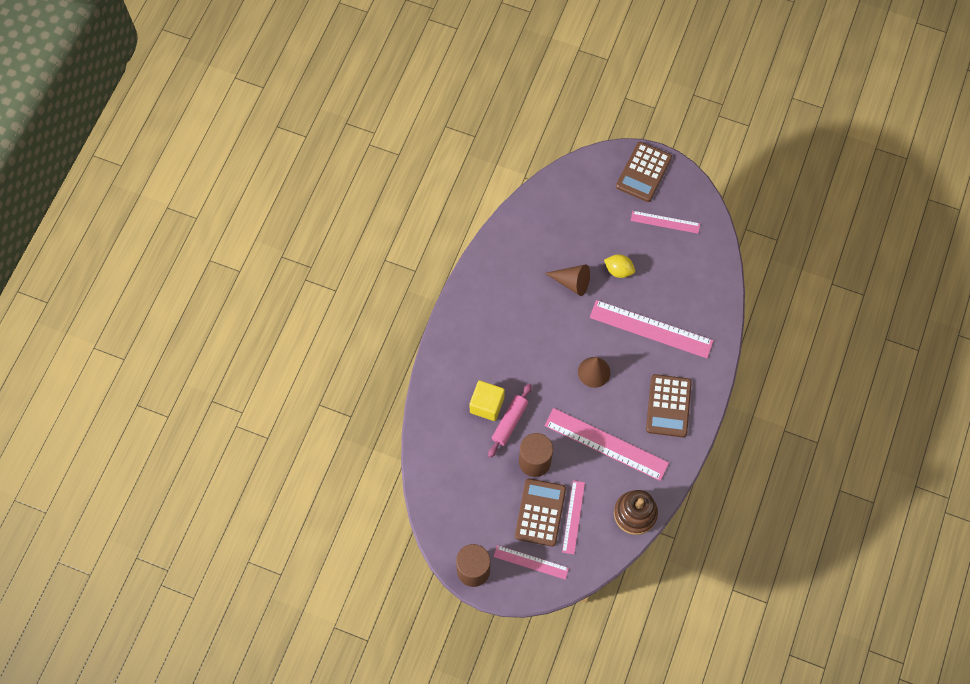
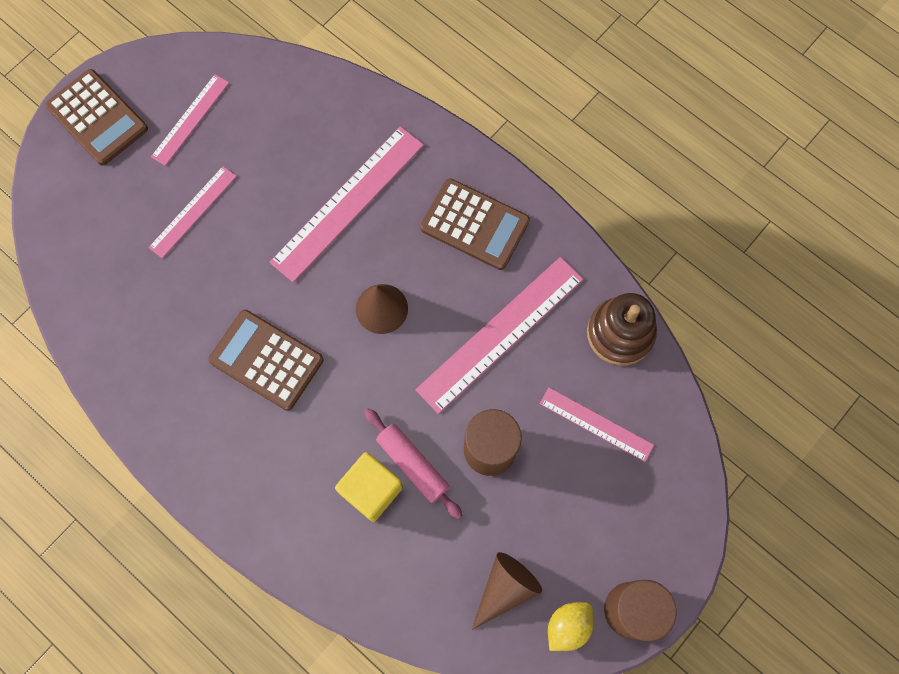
camera: 70 degrees left, 5 degrees up
(531, 562) = (645, 514): pink ruler -> pink ruler (193, 211)
(540, 512) = (573, 471): brown calculator -> brown calculator (266, 360)
(572, 282) = (225, 286): brown cone -> brown cone (505, 588)
(618, 270) = (237, 212): yellow lemon -> yellow lemon (568, 626)

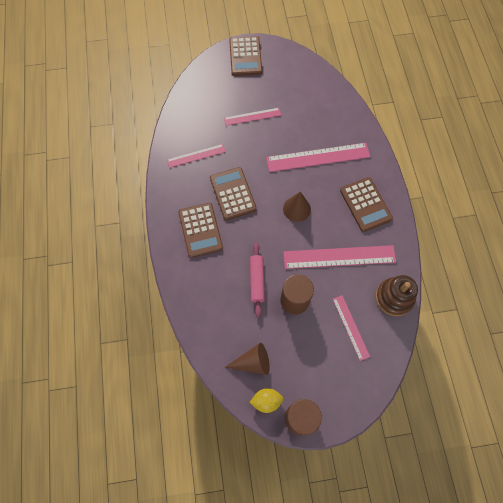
camera: 40 degrees right, 5 degrees down
(190, 119) = (281, 81): pink ruler -> pink ruler (196, 155)
(265, 456) = (200, 230): none -> brown calculator
(371, 490) = (231, 277): yellow cube -> none

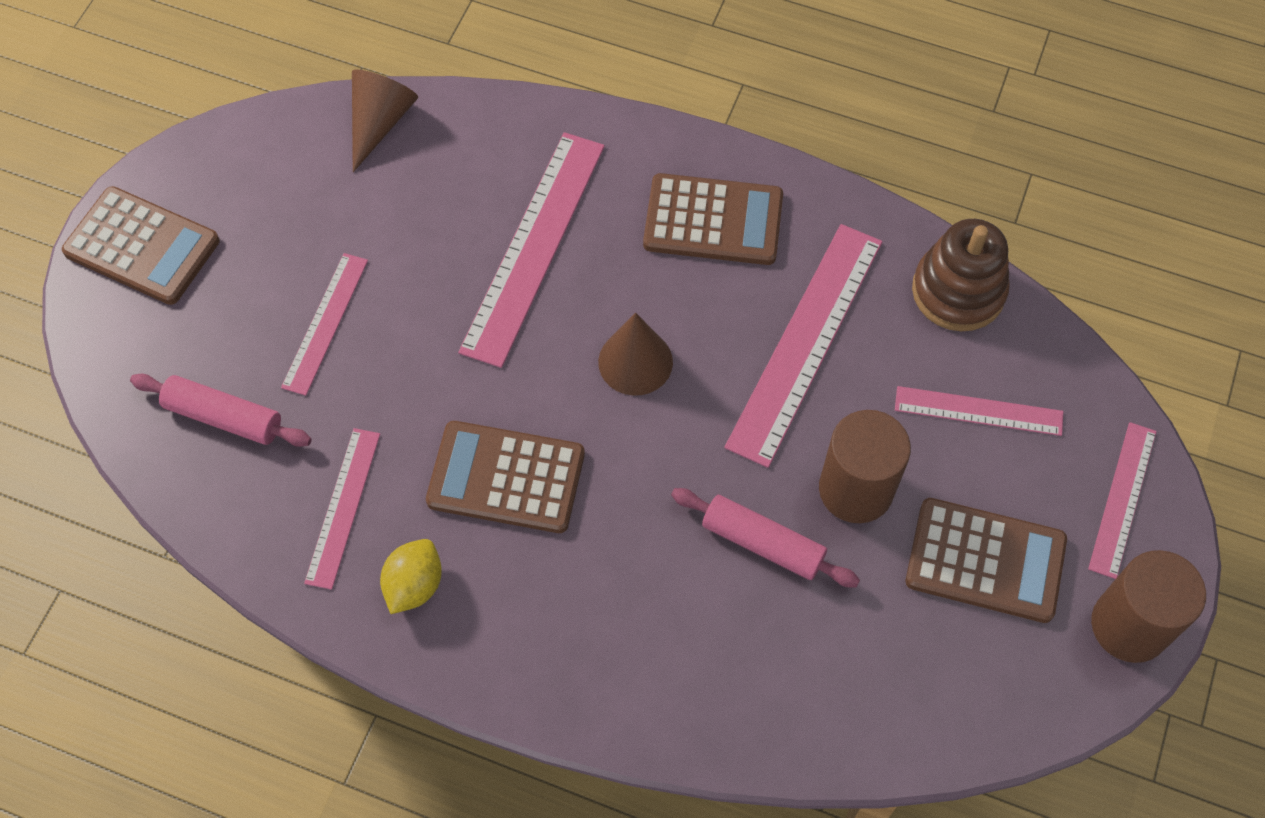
camera: 60 degrees left, 5 degrees down
(200, 230) = (556, 602): brown calculator -> brown calculator (985, 561)
(205, 109) = (224, 417): none -> pink rolling pin
(253, 362) = (955, 657): brown cone -> brown cone (380, 122)
(266, 401) = (1058, 676): yellow lemon -> yellow lemon (414, 585)
(348, 394) = (1122, 499): none -> pink ruler

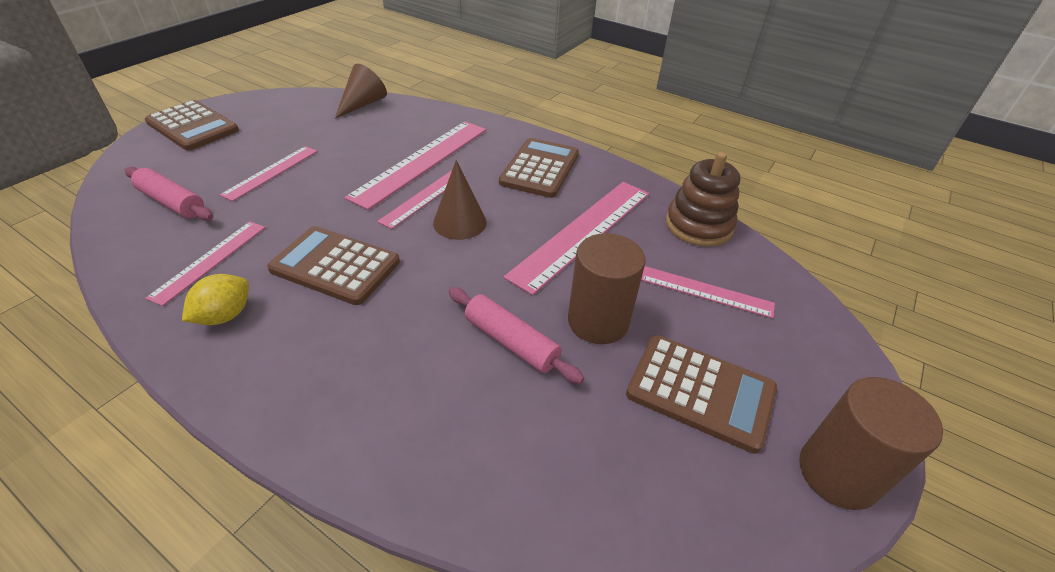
camera: 10 degrees right, 20 degrees down
(713, 221) = (540, 168): brown calculator -> brown calculator turned 90 degrees counterclockwise
(1122, 499) = (826, 370): pink ruler -> pink ruler (424, 198)

